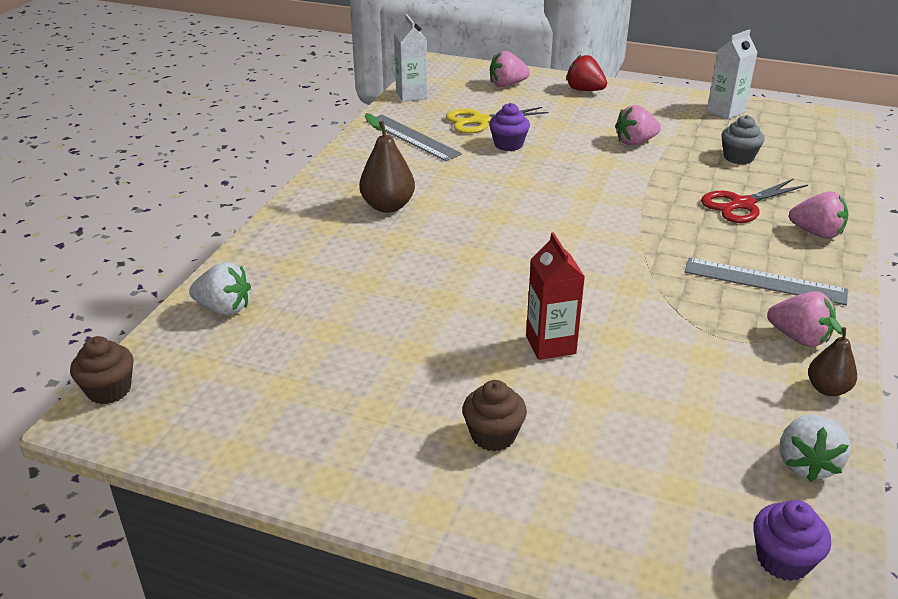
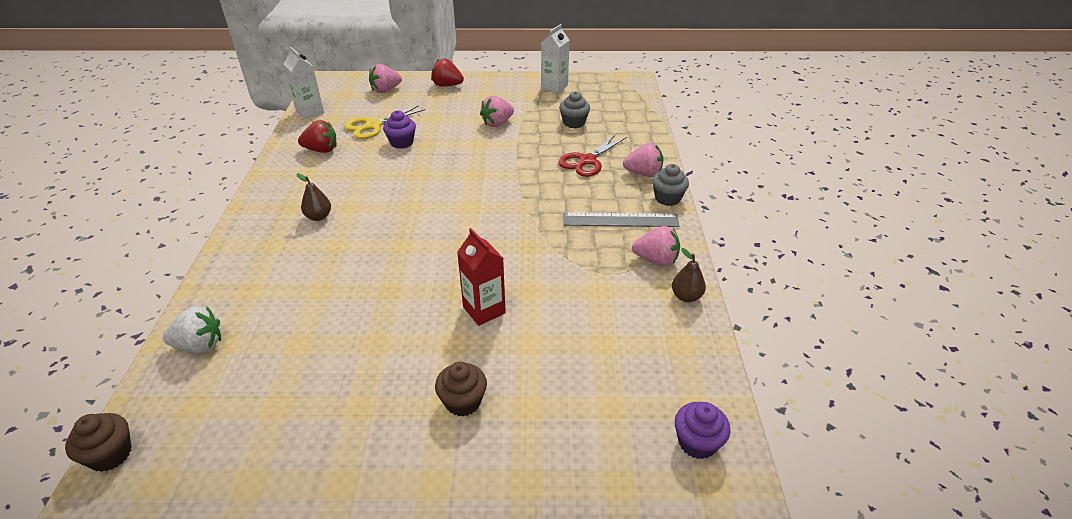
camera: 20 degrees left, 5 degrees up
(388, 206) = (319, 216): brown pear -> brown pear, size x0.63
(412, 137) = (321, 150): grey ruler -> red strawberry
(806, 464) = (690, 360): white strawberry -> none
(841, 268) = (667, 198): none -> grey cupcake

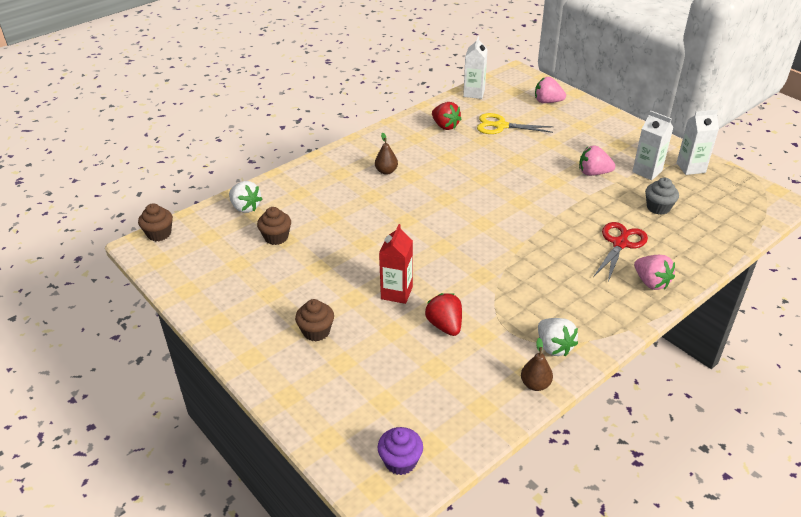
camera: 50 degrees right, 0 degrees up
(285, 349) = (276, 237): none -> brown cupcake
(402, 142) = (502, 149): purple cupcake -> none
(447, 85) = (599, 121): red strawberry -> red strawberry (445, 325)
(531, 103) = (647, 171): none -> white carton
(587, 161) = (620, 244): red scissors -> red scissors turned 120 degrees clockwise
(620, 220) = (574, 302): grey ruler -> none
(656, 260) = (554, 347): pink strawberry -> white strawberry
(667, 198) = (639, 313): grey cupcake -> none

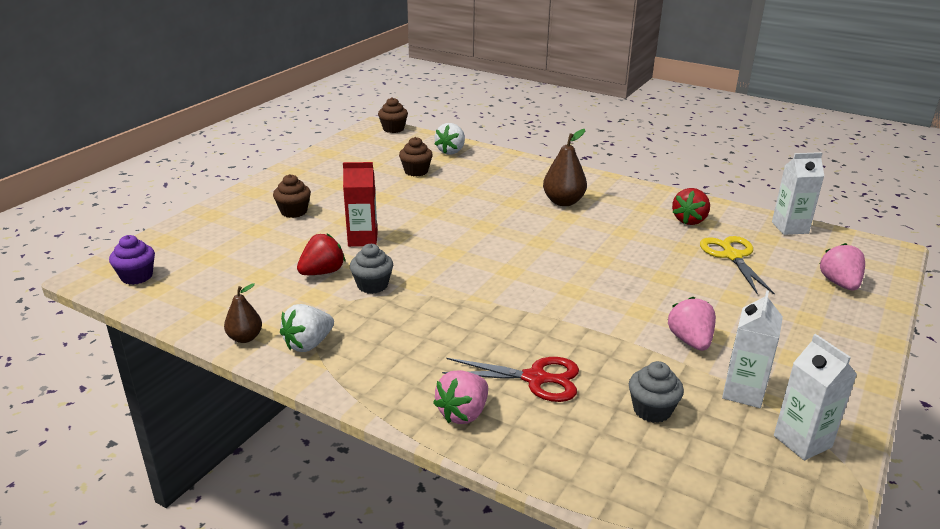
camera: 70 degrees right, 10 degrees down
(386, 171) = (563, 202): brown pear -> brown pear, size x1.59
(478, 298) = (372, 285): none -> grey cupcake

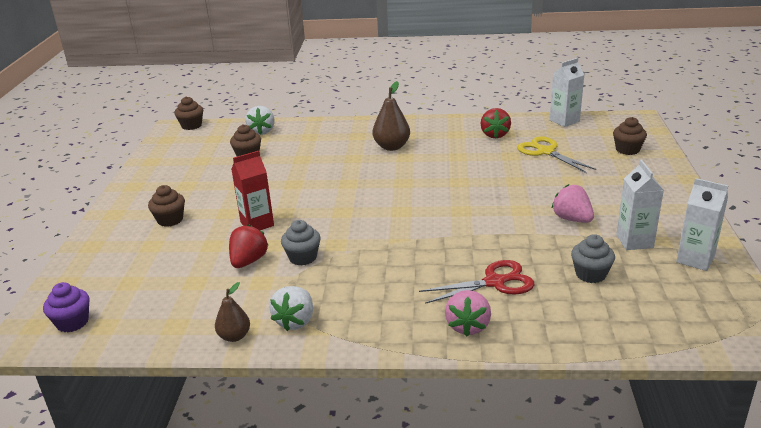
camera: 25 degrees left, 0 degrees up
(839, 283) = (627, 150): pink strawberry -> brown cupcake

